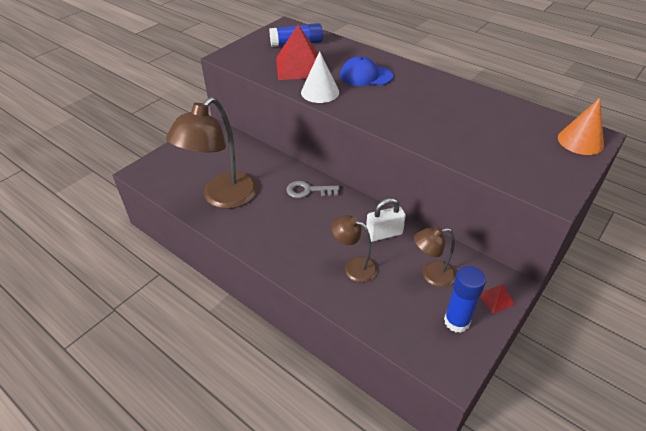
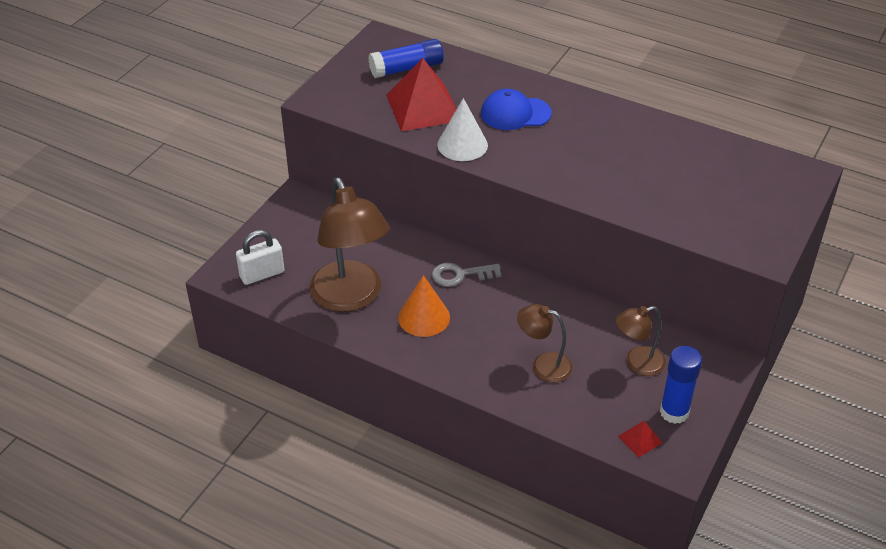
camera: 10 degrees left, 0 degrees up
(222, 198) = (351, 297): brown lamp -> brown lamp turned 45 degrees counterclockwise
(384, 234) = (570, 321): white padlock -> white padlock (262, 274)
(496, 299) = (714, 381): red pyramid -> red pyramid (640, 439)
(580, 141) = (790, 182): orange cone -> orange cone (424, 317)

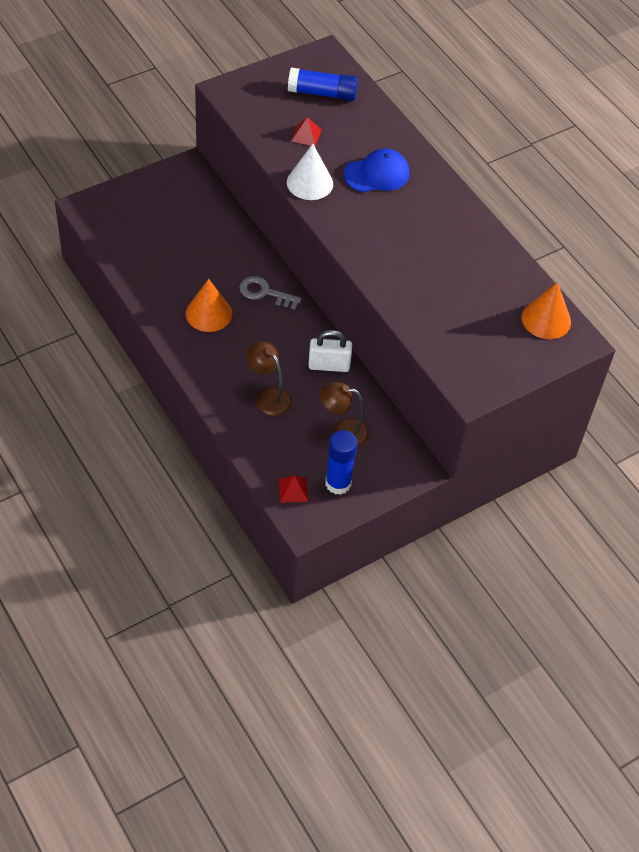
camera: 25 degrees right, 10 degrees up
(262, 274) = (114, 220): white padlock -> white padlock (329, 365)
(351, 297) = (166, 271): brown lamp -> none
(423, 107) = (306, 135): red pyramid -> red pyramid, size x0.44
(515, 113) = (377, 174): blue cap -> blue cap turned 135 degrees clockwise
(767, 168) = (546, 319): none -> orange cone

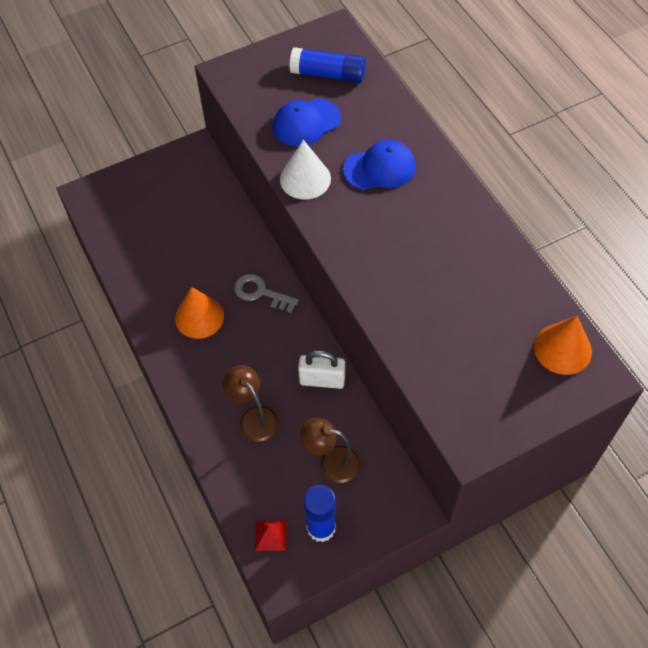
camera: 10 degrees right, 5 degrees up
(306, 135) = (306, 123): red pyramid -> blue cap

